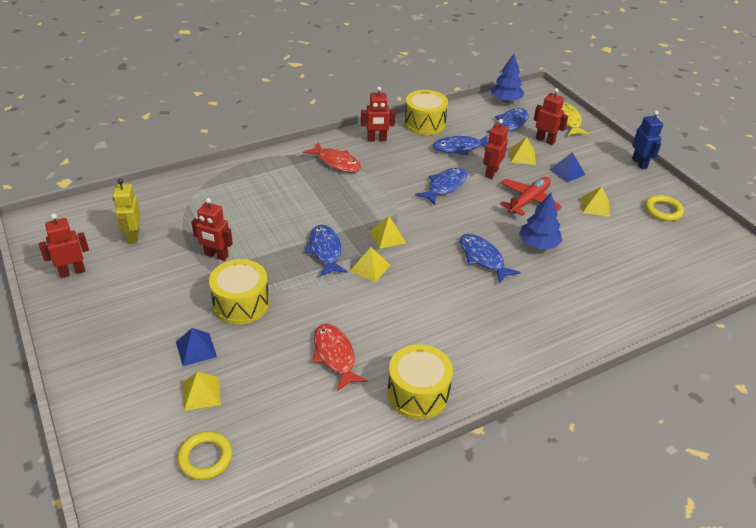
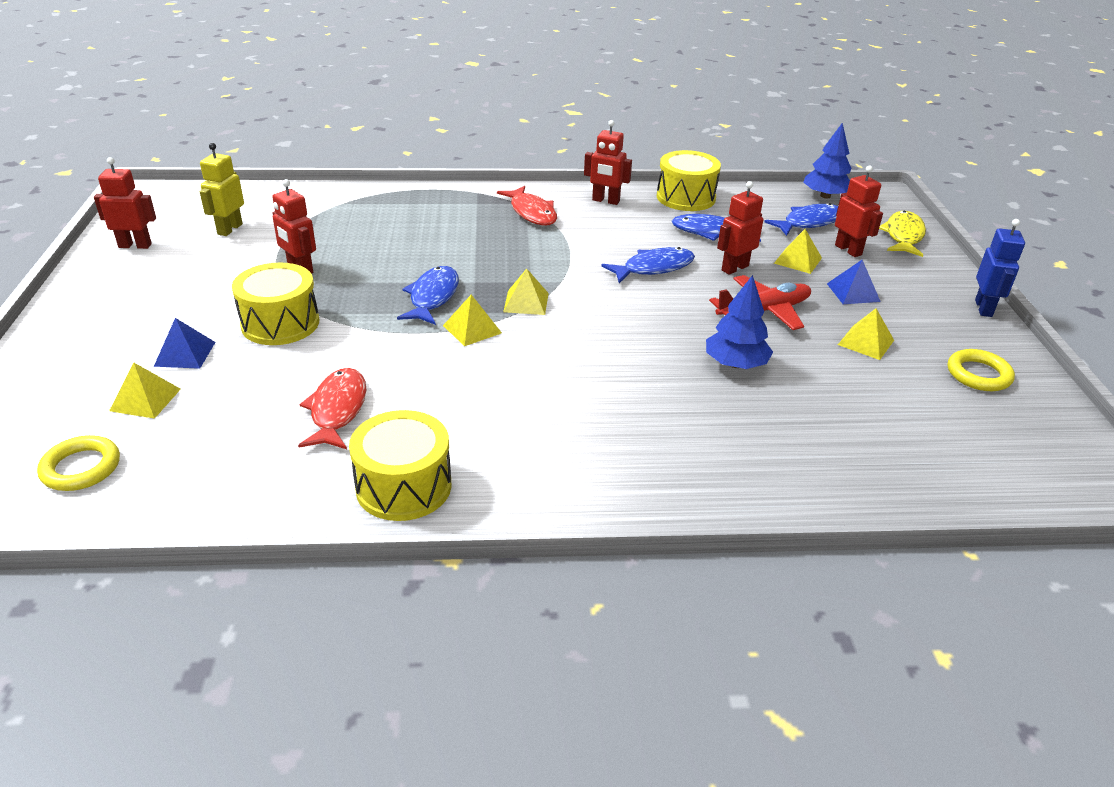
camera: 25 degrees right, 5 degrees down
(483, 258) = (637, 359): blue fish -> none

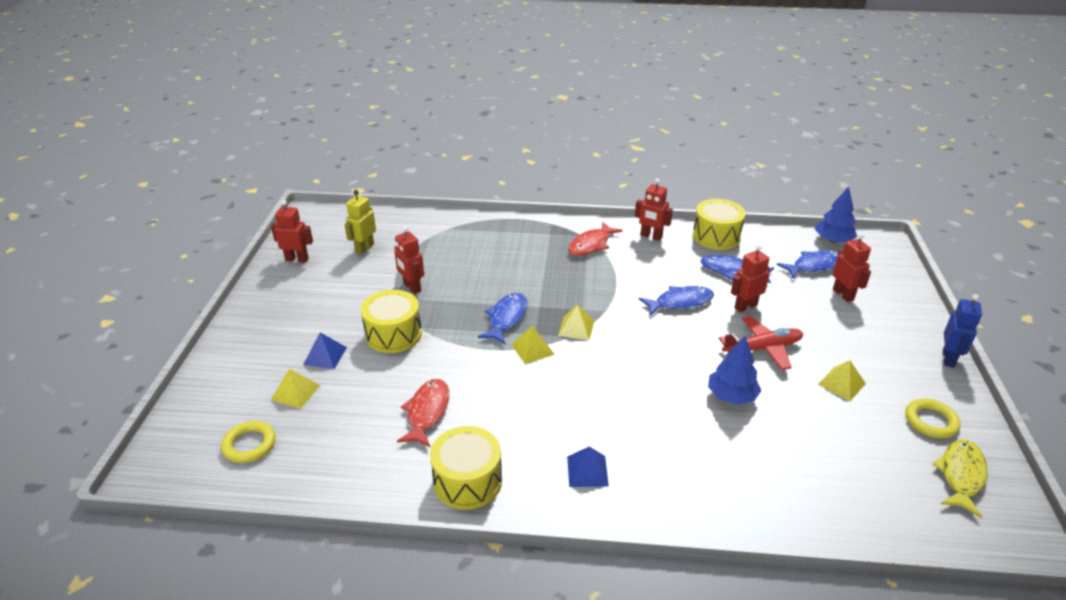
camera: 10 degrees right, 0 degrees up
(531, 212) = (591, 245): red fish -> red fish turned 60 degrees clockwise
(798, 260) = (799, 302): yellow pyramid -> none
(853, 292) = (839, 336): blue pyramid -> blue pyramid (587, 471)
(903, 236) = (893, 283): yellow fish -> yellow fish (961, 475)

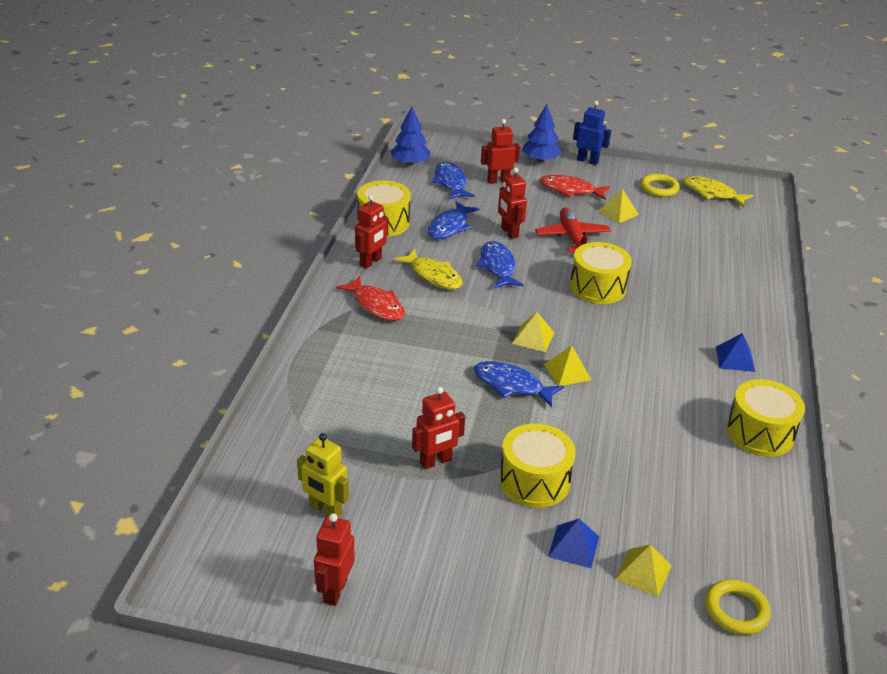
camera: 85 degrees left, 0 degrees up
(427, 412) = (670, 456): red fish -> red fish (570, 190)
(646, 268) = (433, 276): none -> yellow fish
(677, 367) = (597, 287): none -> yellow drum
(731, 396) = (635, 266): blue tree -> blue tree (540, 160)

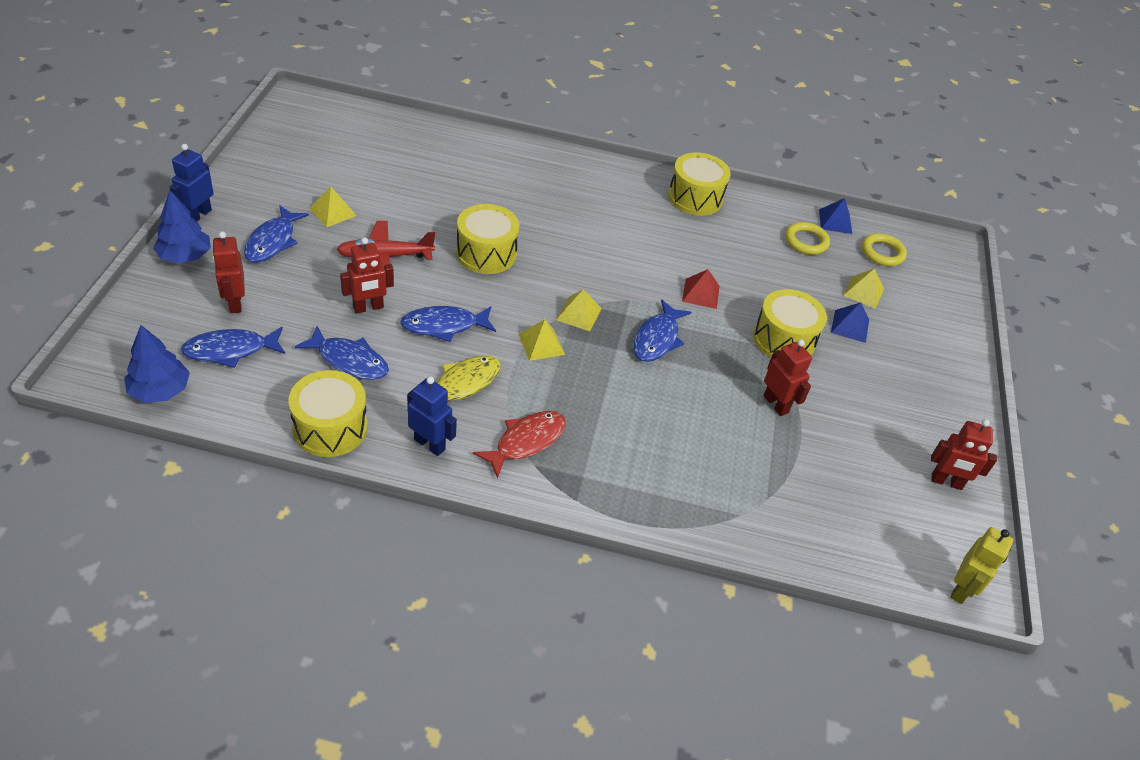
camera: 95 degrees left, 10 degrees up
(325, 510) = (858, 489): yellow robot -> yellow robot (961, 589)
(371, 262) = (430, 444): red robot -> blue robot
(567, 372) = (631, 297): yellow pyramid -> yellow pyramid (541, 344)
(570, 190) = (272, 241): red fish -> blue fish
(590, 422) = (700, 293): none -> red pyramid
(659, 188) = (282, 171): yellow ring -> yellow ring (806, 241)
(712, 193) = (300, 136): yellow fish -> none
(735, 359) = (599, 188): blue pyramid -> blue pyramid (835, 221)

